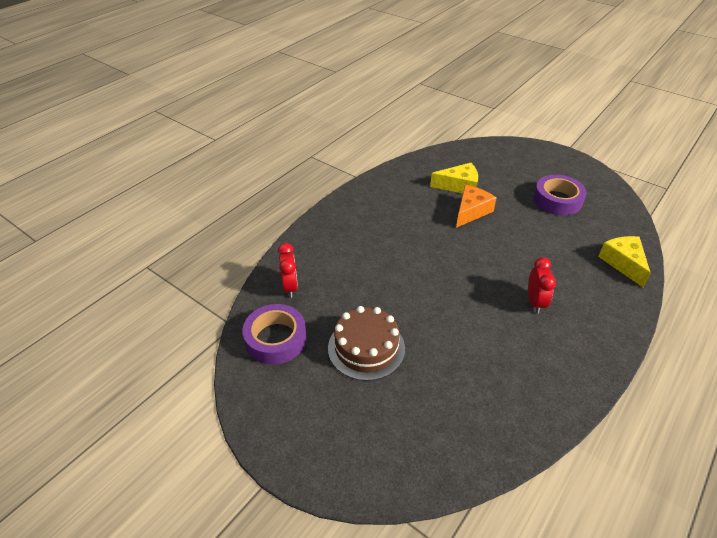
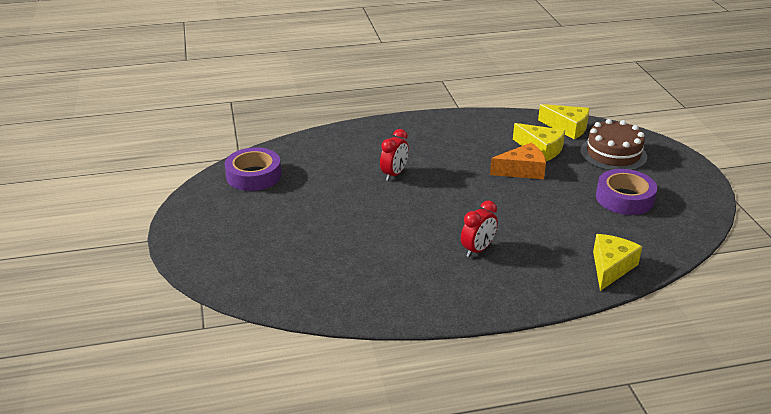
camera: 40 degrees right, 10 degrees down
(290, 287) = (304, 153): red clock -> red clock (394, 174)
(366, 348) = (304, 209): brown cake -> brown cake (613, 154)
(451, 158) = (567, 128): none -> yellow cheese

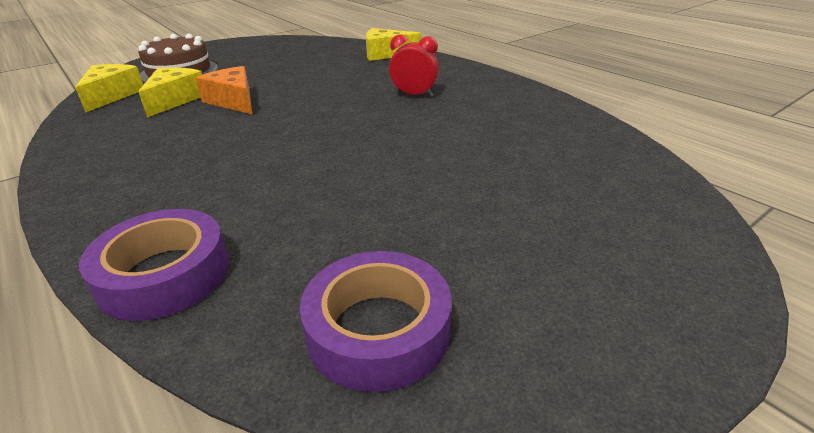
camera: 115 degrees left, 0 degrees up
(394, 174) = (282, 170): red clock -> none
(624, 198) = (270, 60): purple tape -> purple tape (164, 274)

